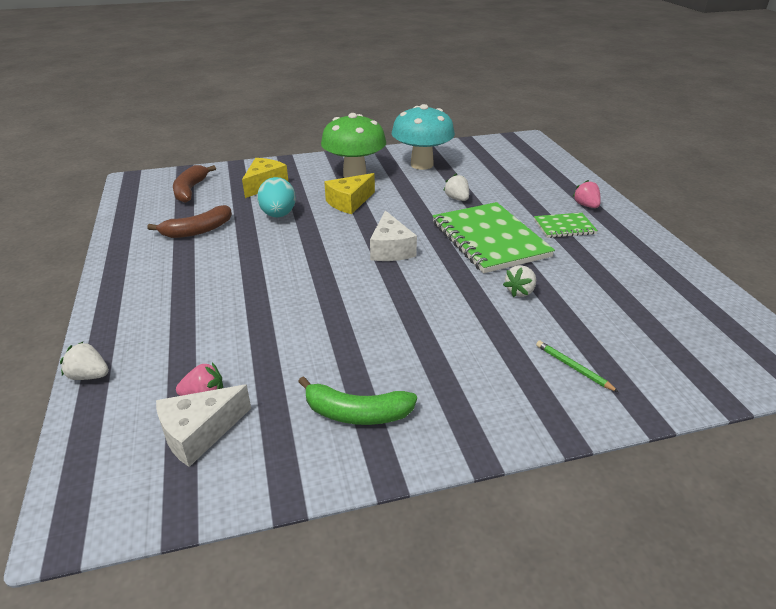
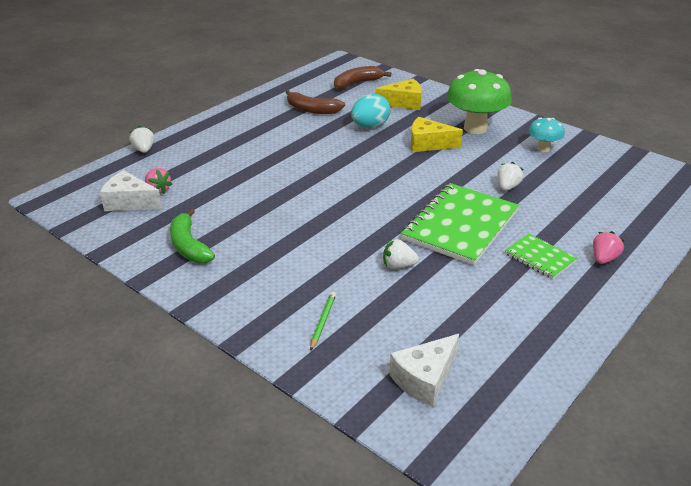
camera: 55 degrees right, 0 degrees up
(390, 249) = (384, 187): white cheese -> white cheese (425, 379)
(421, 164) = (543, 149): turquoise mushroom -> turquoise mushroom, size x0.53

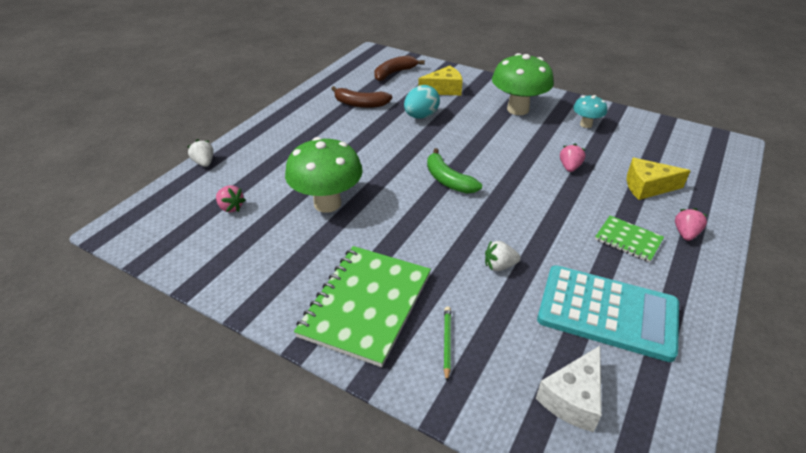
camera: 10 degrees left, 5 degrees up
(129, 202) = (204, 225): white cheese -> none
(189, 246) = (280, 269): green banana -> green banana (448, 180)
(250, 196) = (327, 203): none -> green mushroom
(428, 144) = (481, 130): yellow cheese -> yellow cheese (647, 187)
(460, 226) = (542, 214): green notebook -> green notebook (366, 305)
(489, 316) = (607, 312): none -> turquoise calculator
(507, 187) = (569, 167): white strawberry -> pink strawberry

